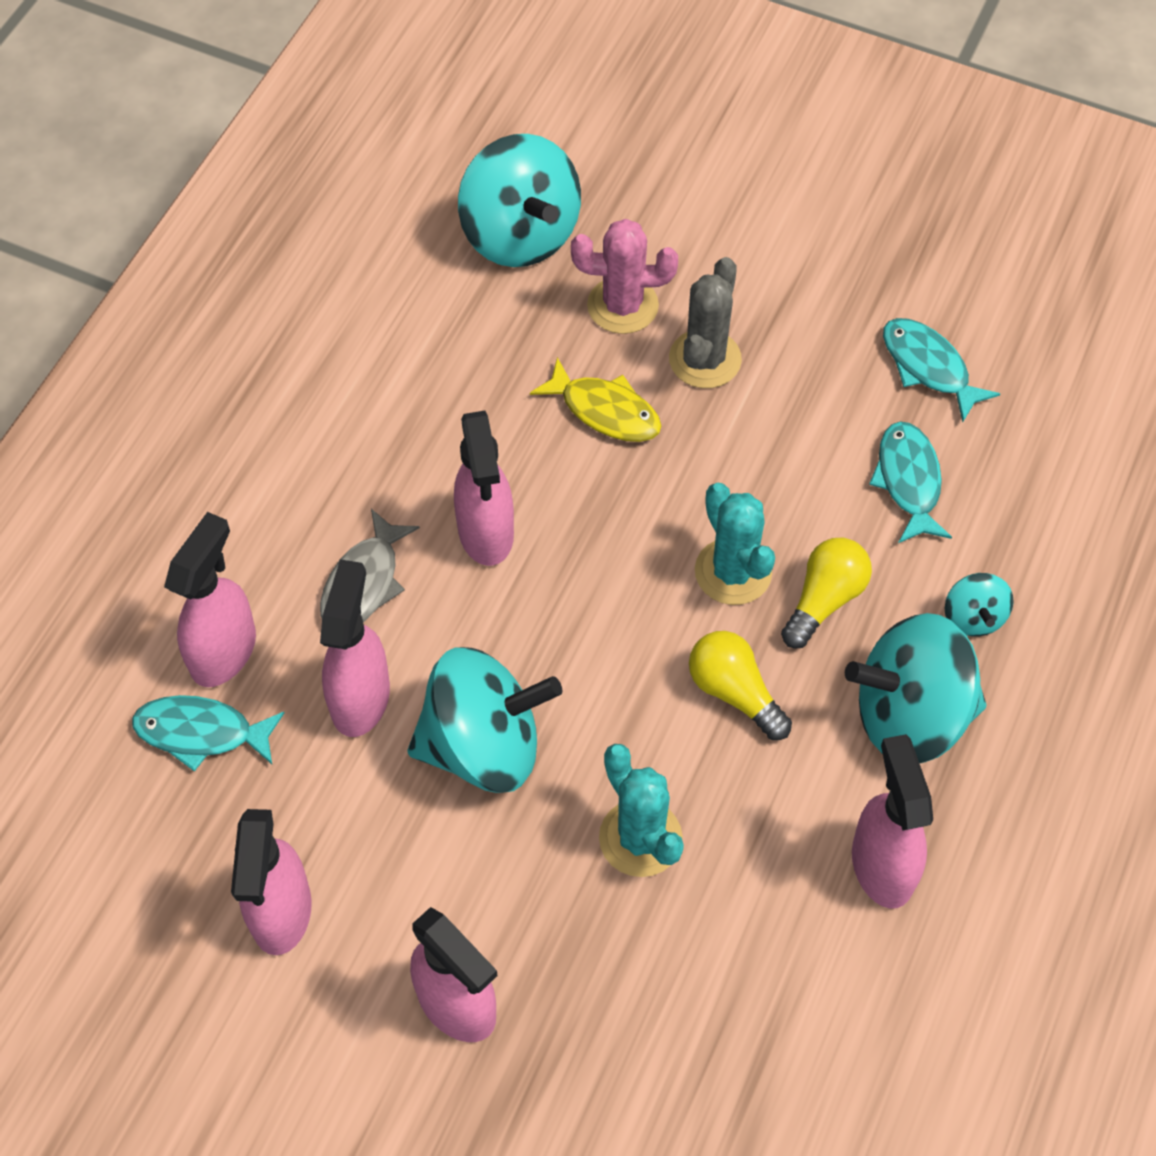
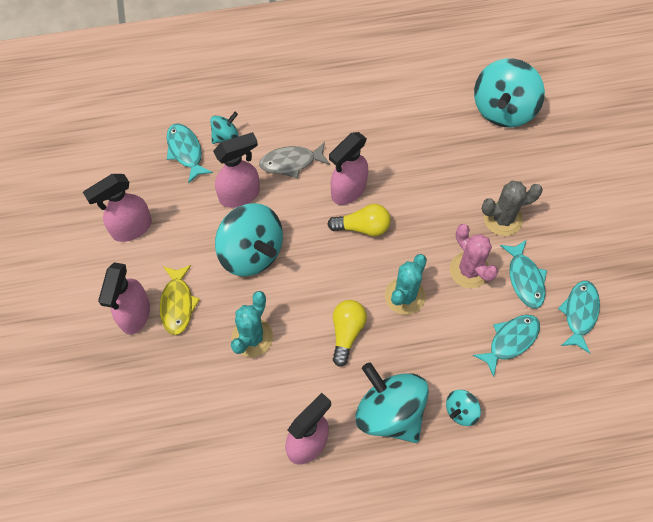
camera: 55 degrees right, 5 degrees up
(224, 651) = (225, 135): pink spray bottle -> turquoise spinning top
(605, 411) = (443, 197): yellow fish -> yellow fish (177, 304)
(622, 306) = (502, 170): pink cactus -> pink cactus (469, 270)
(824, 397) = (525, 279): none -> turquoise fish
(824, 600) = (420, 342): yellow light bulb -> yellow light bulb (363, 227)

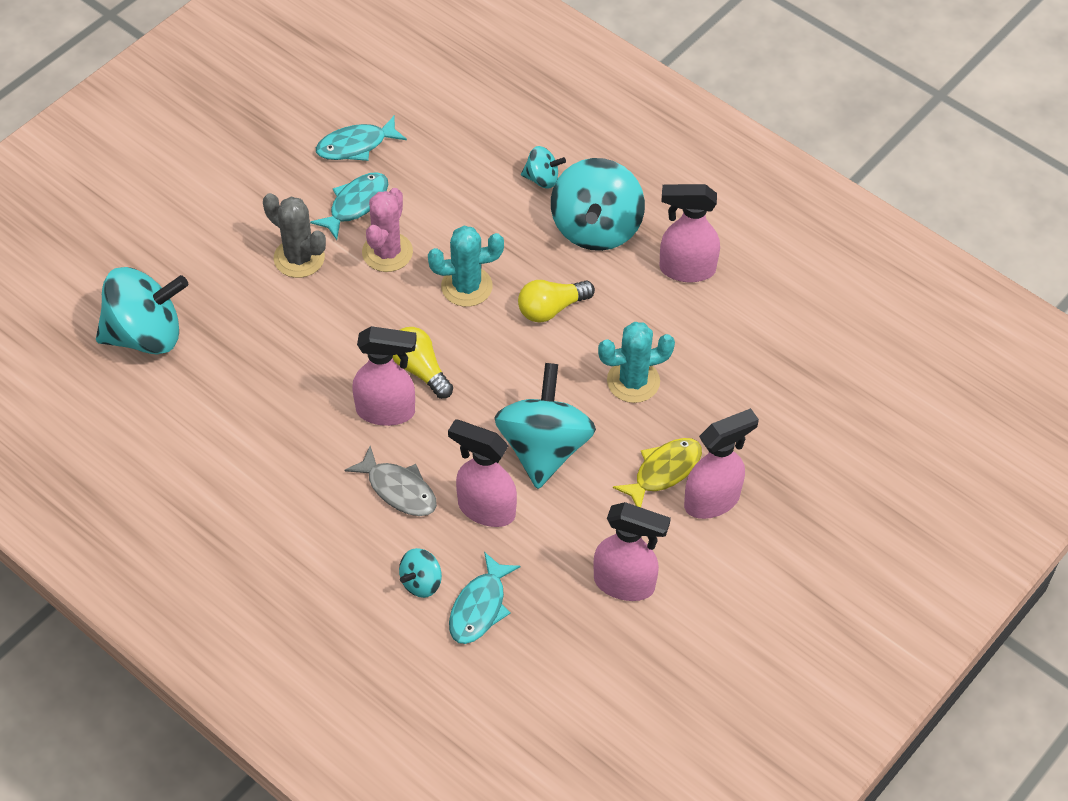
camera: 130 degrees left, 10 degrees down
(225, 135) = (421, 582): turquoise spinning top -> turquoise spinning top turned 60 degrees counterclockwise
(510, 341) = (435, 180): turquoise fish -> none

